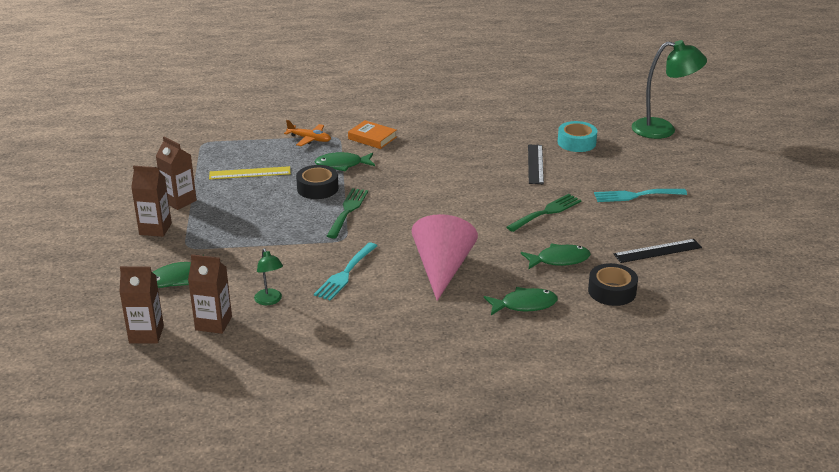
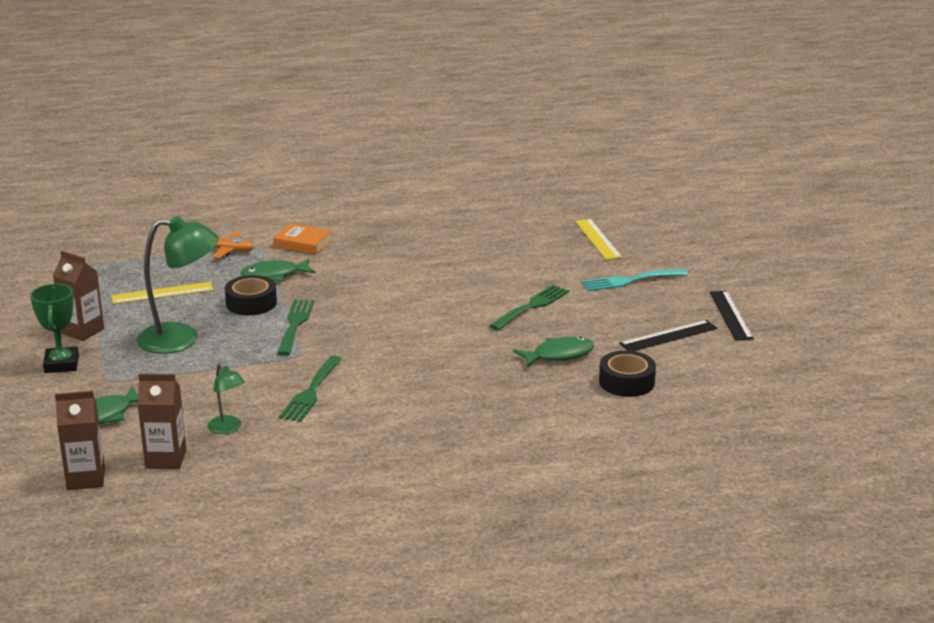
camera: 10 degrees left, 5 degrees down
(155, 229) = (61, 364): brown carton -> green trophy
(345, 274) = (311, 392): turquoise fork -> green fork
(442, 269) = (425, 376): pink cone -> none
(524, 305) = (530, 405): green fish -> none
(535, 164) = (506, 256): black ruler -> black ruler (731, 315)
(576, 142) = (548, 230): turquoise tape -> none
(616, 154) = (598, 239): none -> yellow ruler
(663, 129) = (645, 209): green lamp -> green lamp (181, 339)

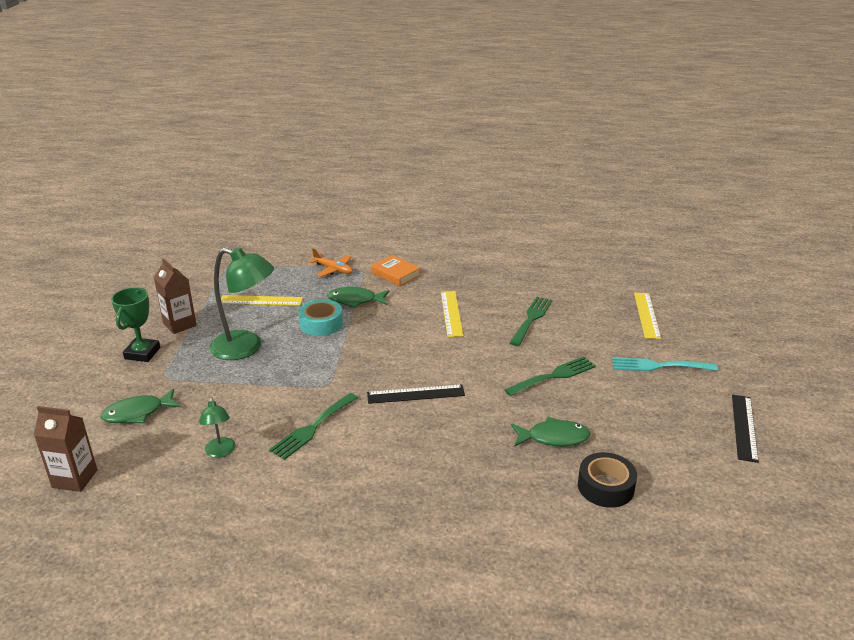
camera: 20 degrees right, 5 degrees up
(166, 459) = (150, 474): brown carton -> none
(251, 303) = (321, 324): black tape -> turquoise tape
(295, 324) = (342, 352): green fork -> green fork (531, 319)
(391, 270) = (451, 313): none -> yellow ruler
(668, 336) = (670, 439): black ruler -> black ruler (415, 394)

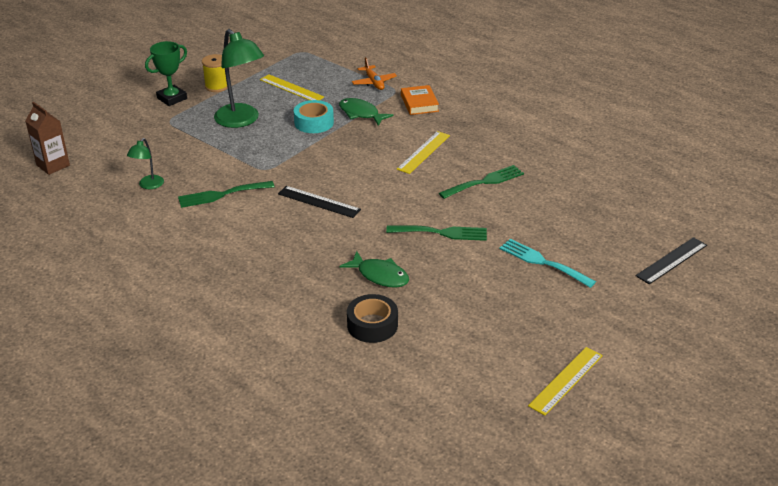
camera: 35 degrees right, 5 degrees up
(137, 413) = (127, 139): green fish -> none
(180, 324) = (217, 86): brown carton -> yellow spool
(647, 315) = (595, 218): yellow ruler -> yellow ruler (566, 380)
(744, 427) = (548, 338): black ruler -> black ruler (672, 260)

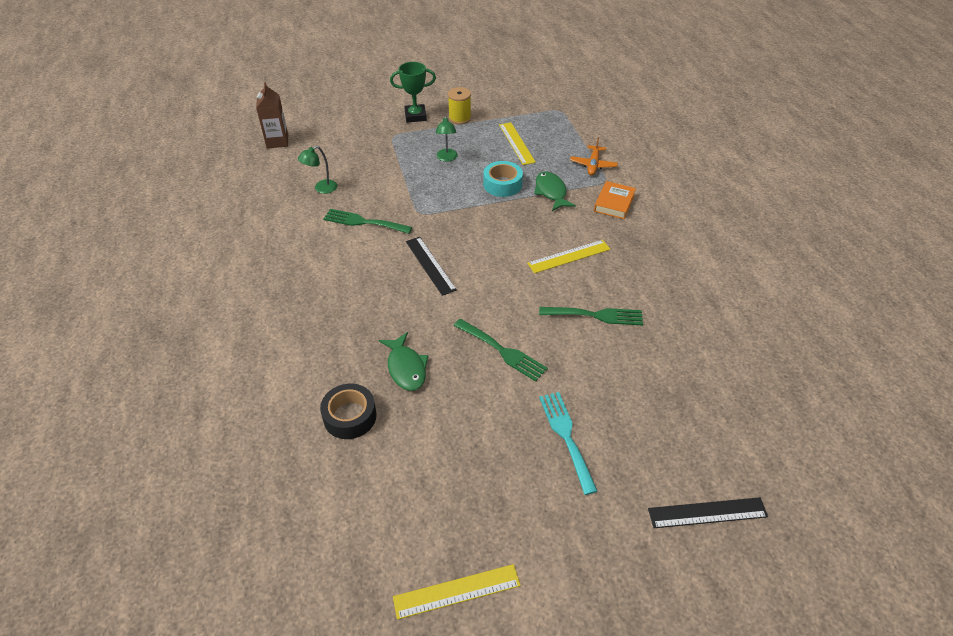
camera: 35 degrees right, 10 degrees up
(241, 121) = (447, 158): green lamp -> green lamp, size x0.50

